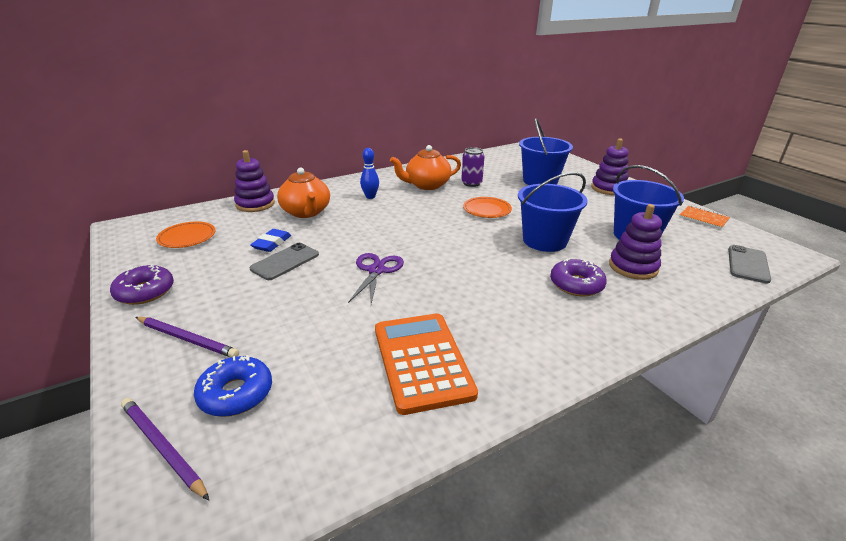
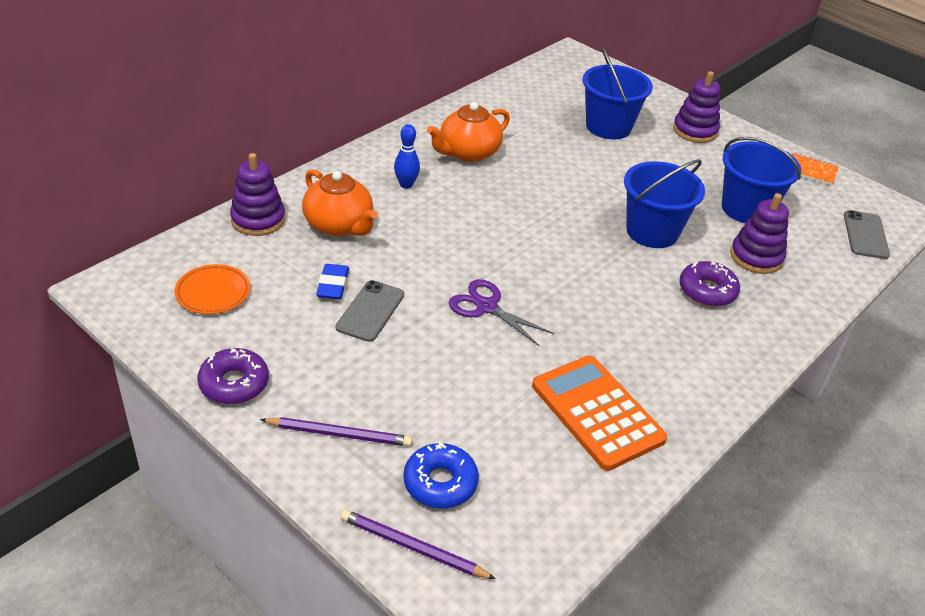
camera: 20 degrees left, 10 degrees up
(376, 270) = (486, 307): purple scissors -> purple scissors turned 45 degrees counterclockwise
(471, 183) = (524, 142): purple can -> none
(487, 210) = (565, 189): orange plate -> none

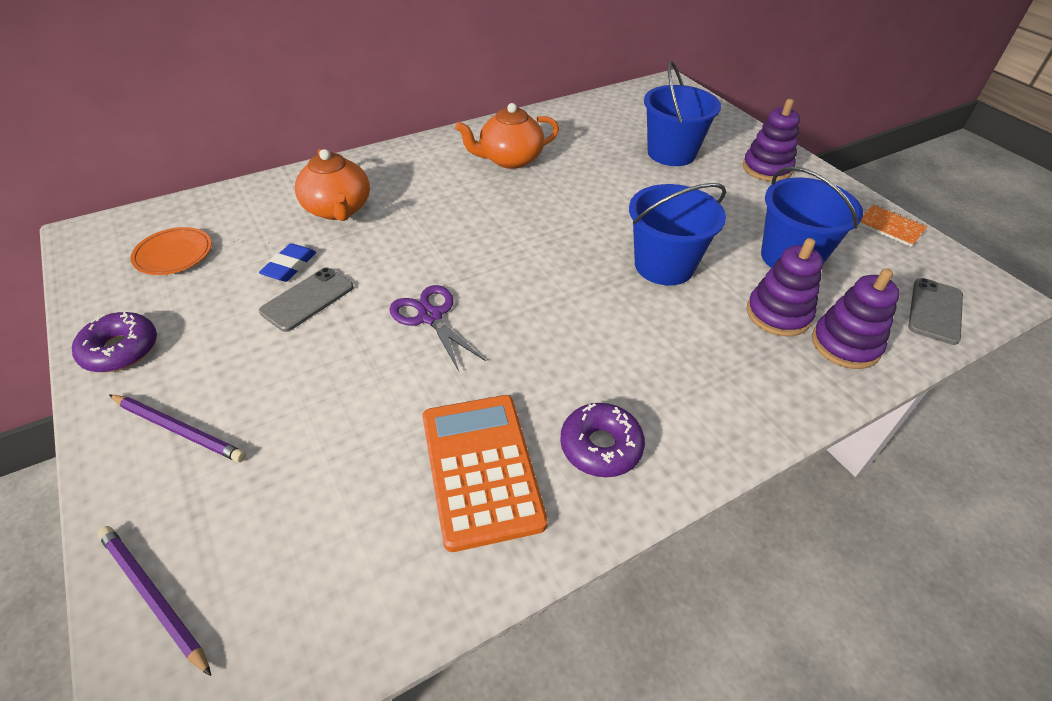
camera: 20 degrees right, 5 degrees up
(258, 220) = (267, 193): purple stacking toy -> purple stacking toy (845, 344)
(406, 185) = (428, 181): blue bowling pin -> none
(440, 483) = (242, 517): blue donut -> none
(707, 291) = (697, 344): purple donut -> purple donut (600, 446)

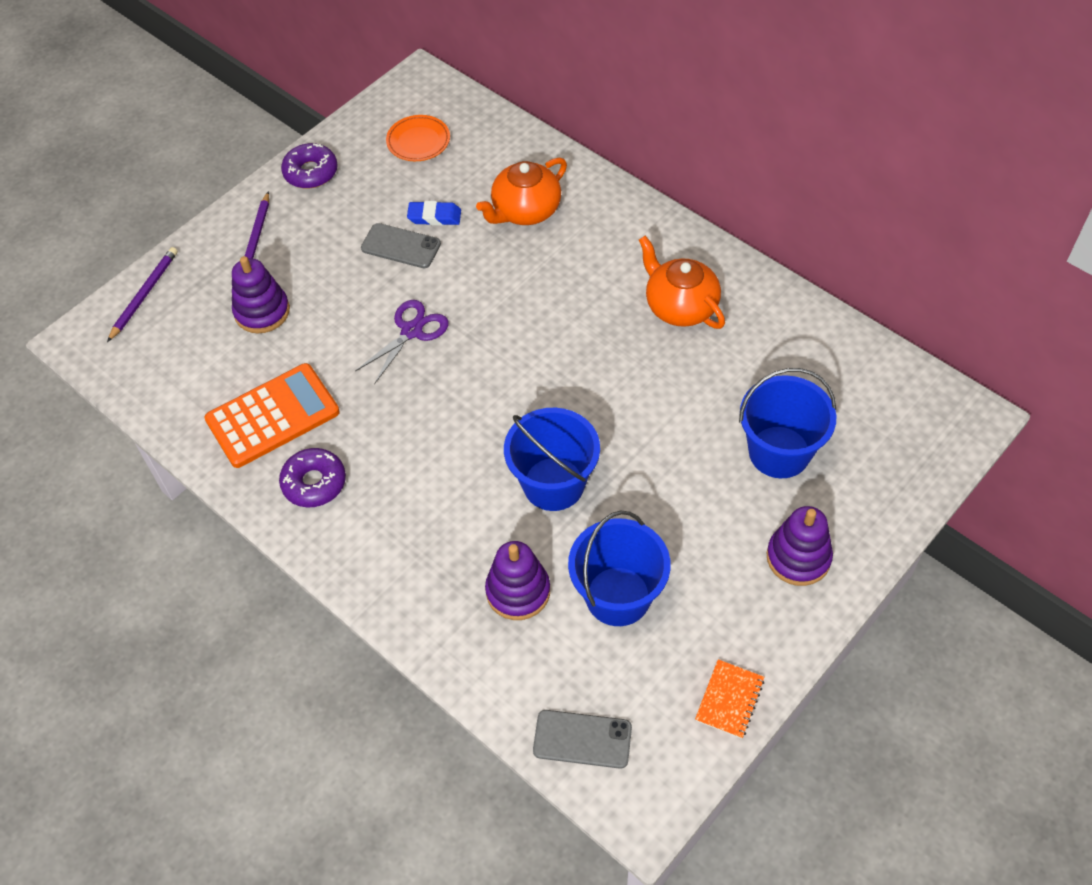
camera: 75 degrees right, 10 degrees up
(845, 344) = (495, 652): purple stacking toy -> purple stacking toy (262, 312)

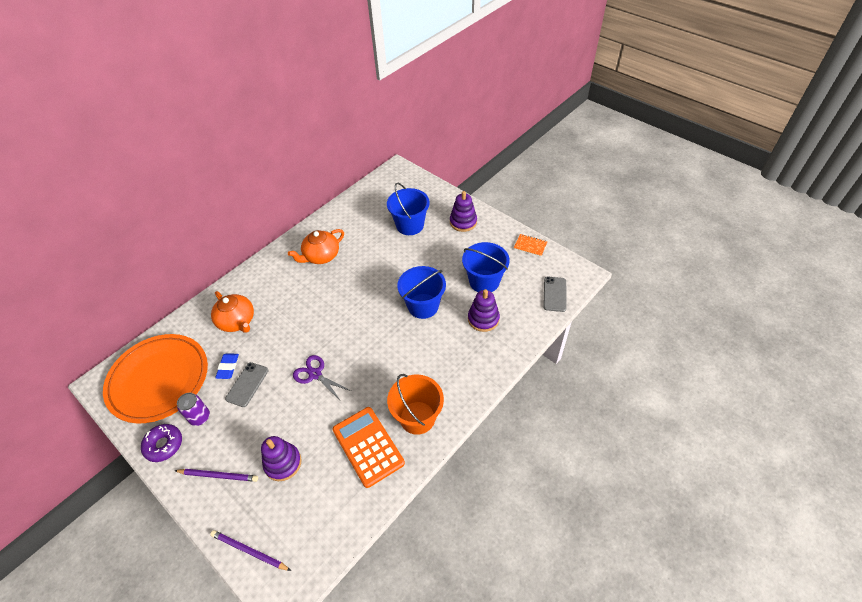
camera: 90 degrees left, 5 degrees down
(314, 483) = (417, 417): purple donut -> orange bucket
(350, 201) = (200, 417): none -> purple can
(418, 141) = (159, 380): orange plate -> orange plate, size x2.38

